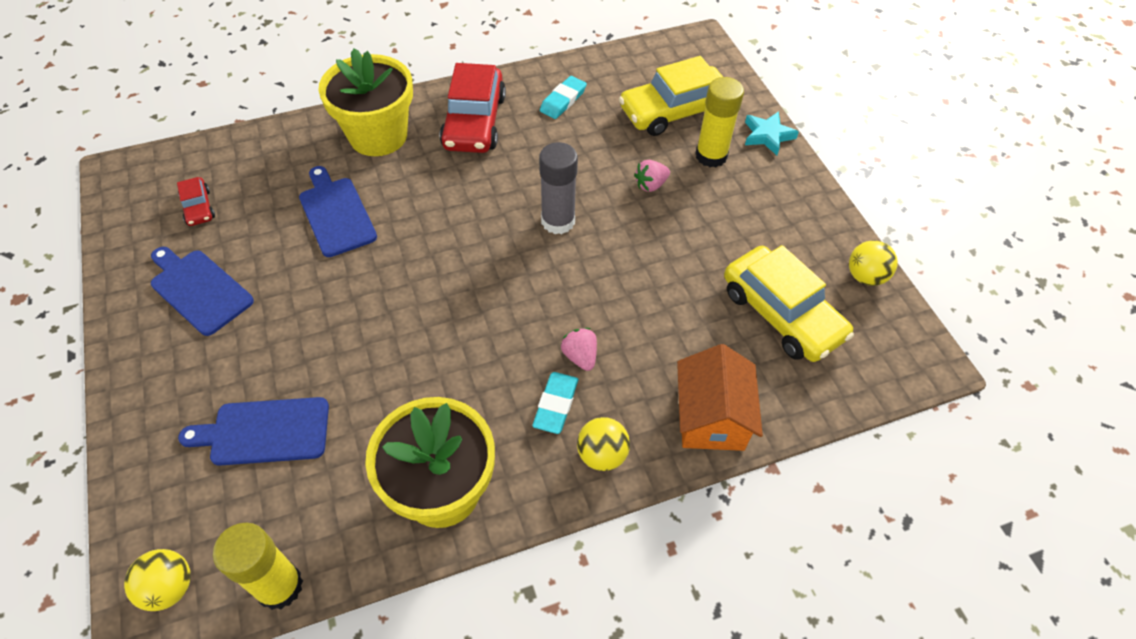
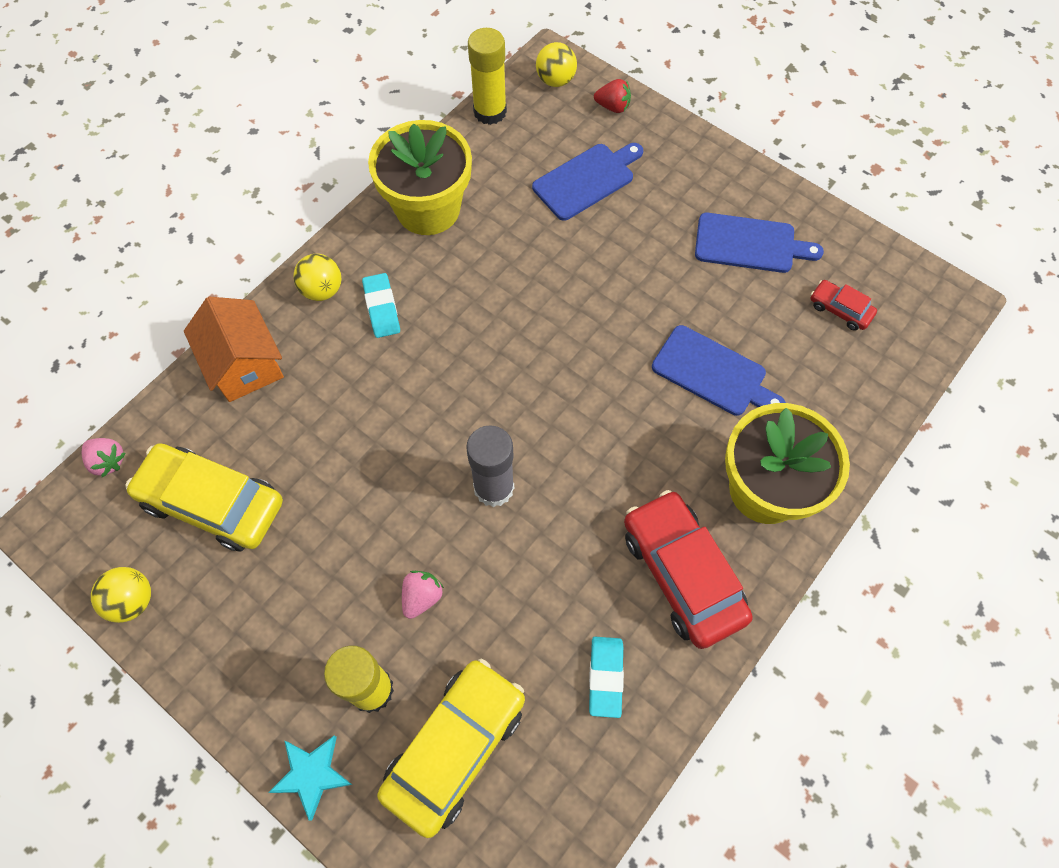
camera: 150 degrees right, 10 degrees up
(151, 507) = (613, 107): none -> red strawberry
(580, 356) = (385, 358): pink strawberry -> pink strawberry (108, 461)

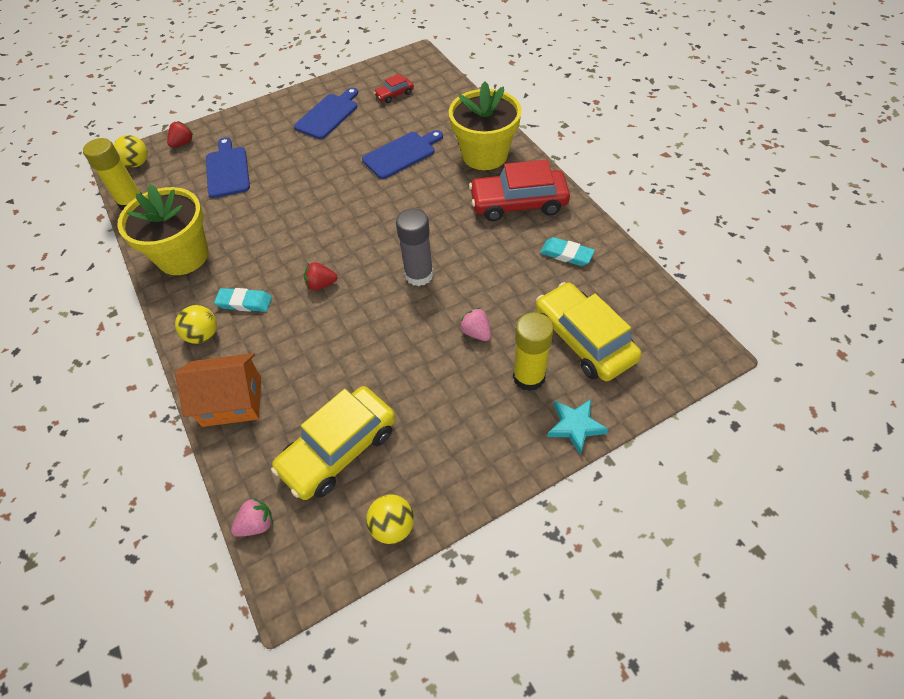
camera: 65 degrees left, 10 degrees down
(437, 378) = (321, 284): none -> red strawberry

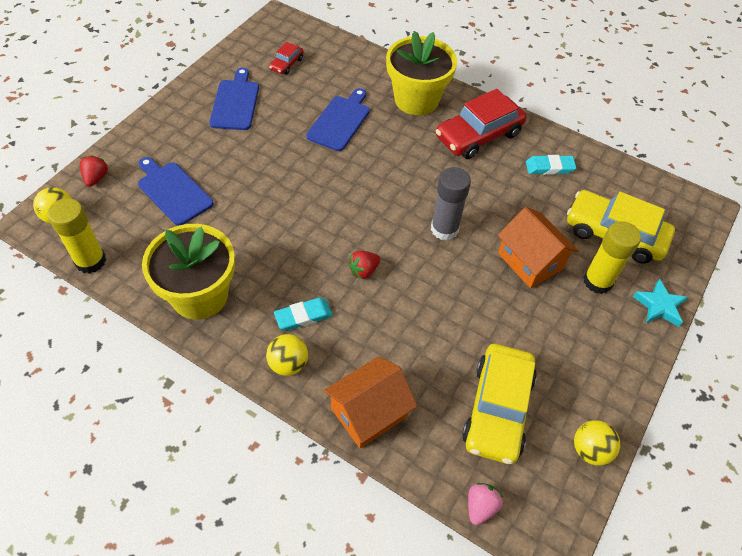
camera: 35 degrees left, 0 degrees up
(476, 332) = (530, 261): pink strawberry -> orange house

